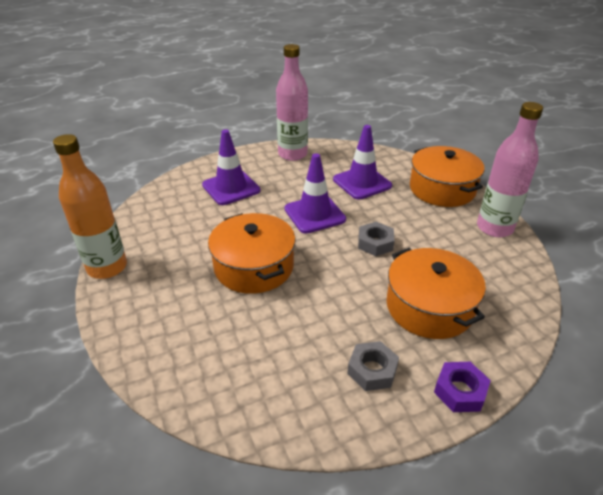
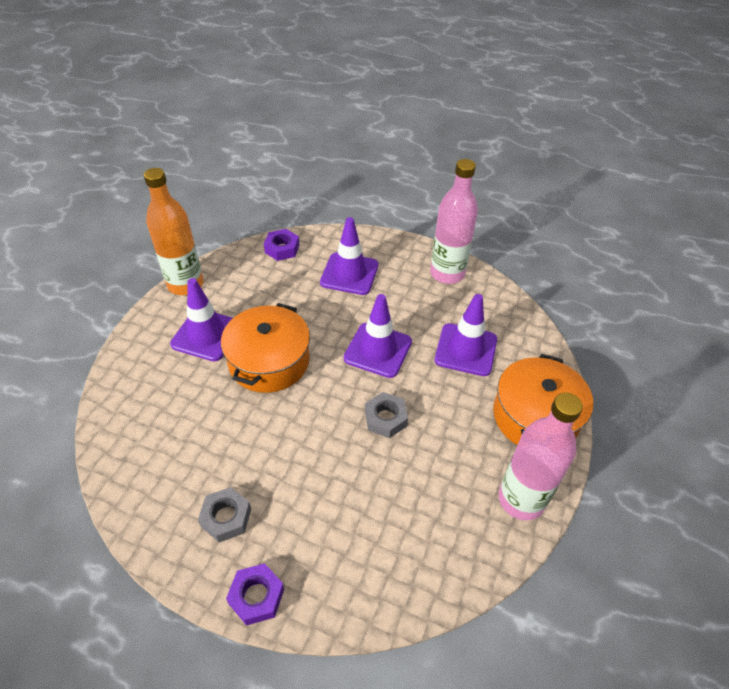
camera: 45 degrees right, 10 degrees up
(157, 201) = (282, 249): none -> purple nut
(179, 284) = (206, 335): none -> purple traffic cone
(429, 307) = (340, 513): orange pot -> none

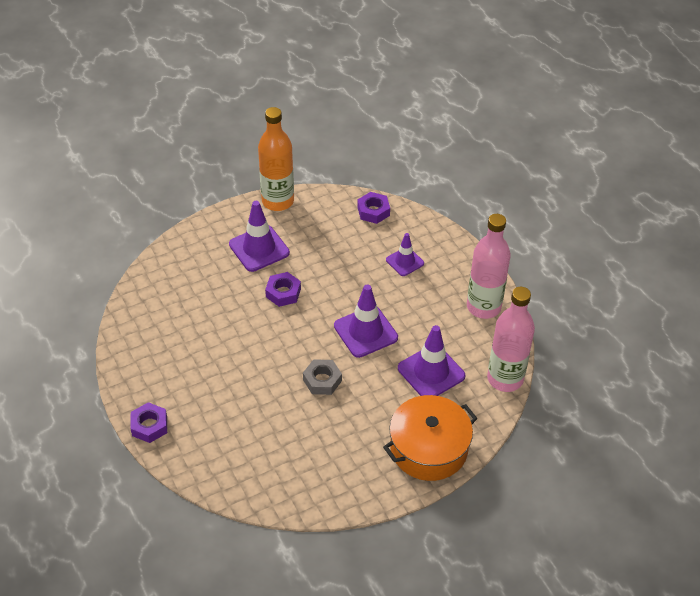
camera: 40 degrees right, 0 degrees up
(226, 517) = (170, 373): grey nut -> none
(269, 361) = (283, 293): orange pot -> purple nut
(349, 274) = (405, 261): purple traffic cone -> purple traffic cone, size x0.61
(521, 499) = (357, 488): pink bottle -> pink bottle (505, 378)

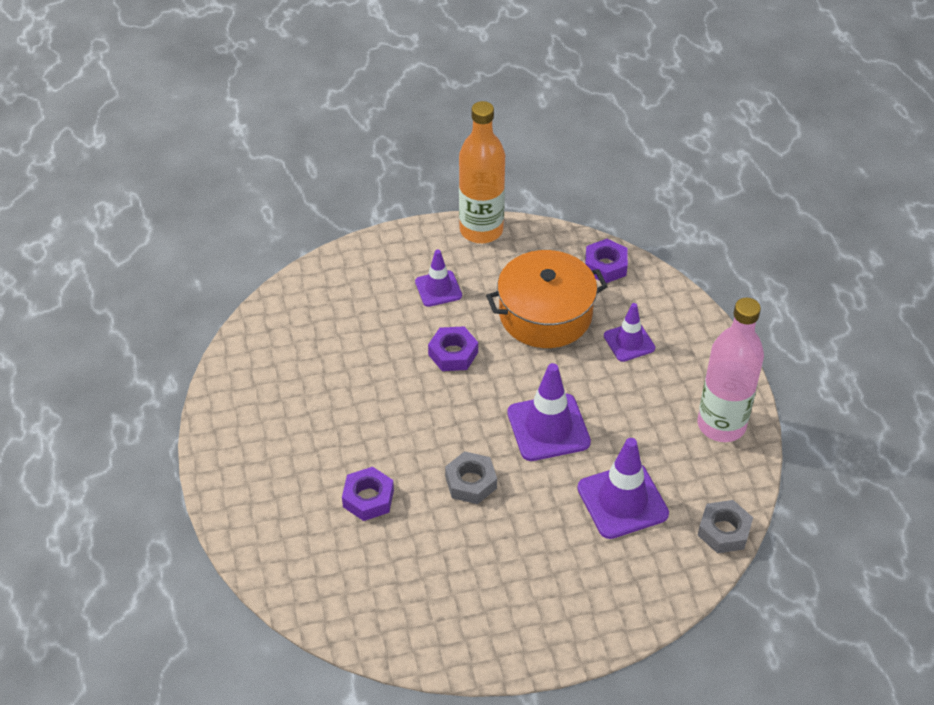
camera: 15 degrees right, 0 degrees up
(149, 426) = (227, 497): purple nut -> purple nut (368, 498)
(259, 248) = (438, 289): purple traffic cone -> purple traffic cone, size x0.61
(428, 448) = (589, 606): orange pot -> orange pot (545, 314)
(505, 378) = (724, 531): pink bottle -> grey nut

